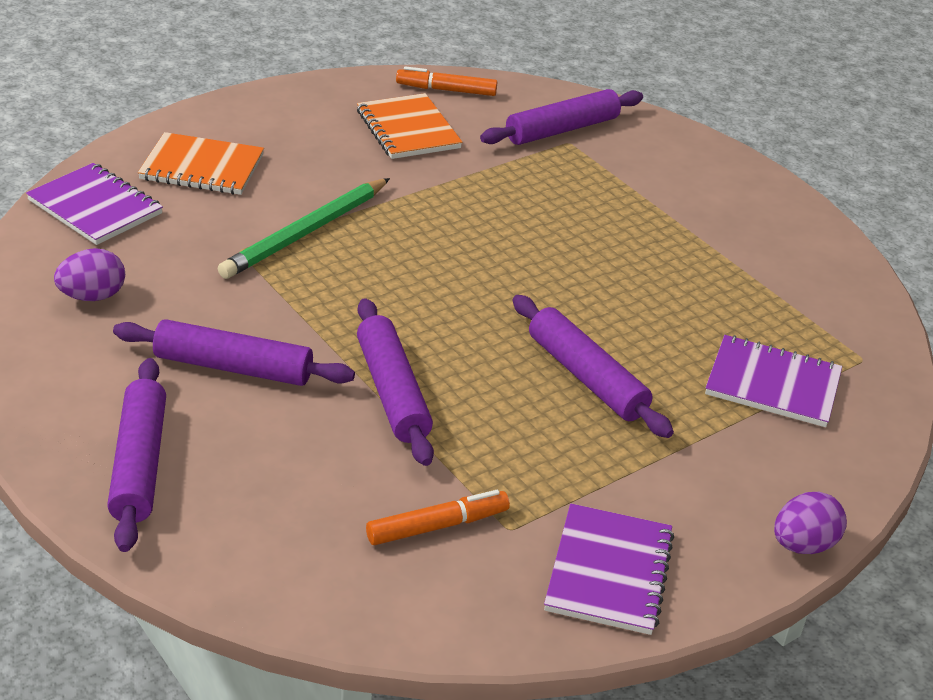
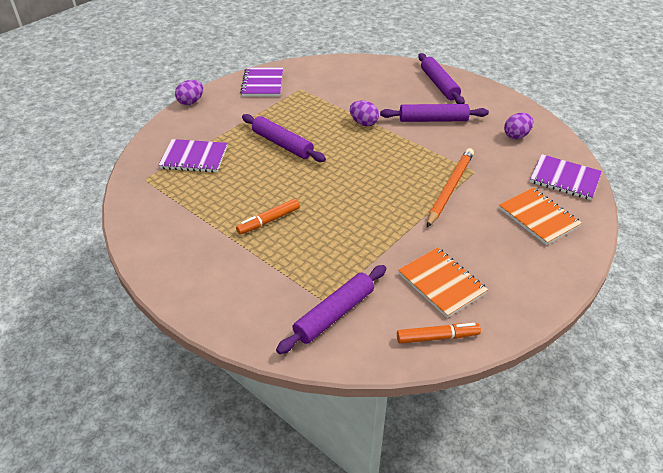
camera: 170 degrees right, 5 degrees up
(202, 167) = (538, 217): orange notebook -> orange notebook turned 60 degrees clockwise
(306, 232) = (450, 188): green pencil -> orange pencil
(392, 391) = (363, 123): purple rolling pin -> purple egg
(437, 526) = (326, 85): orange marker -> orange marker (268, 221)

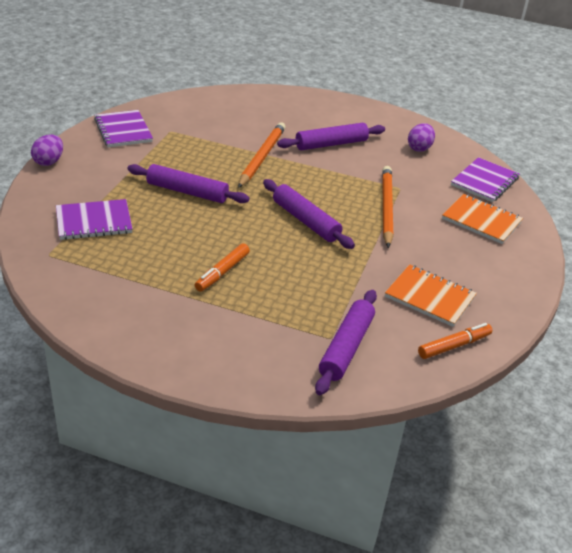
camera: 25 degrees left, 5 degrees down
(363, 123) = (262, 157): purple egg -> orange pencil
(439, 84) = (316, 108): purple rolling pin -> purple rolling pin (305, 221)
(564, 179) = (484, 182): purple notebook -> purple notebook turned 60 degrees counterclockwise

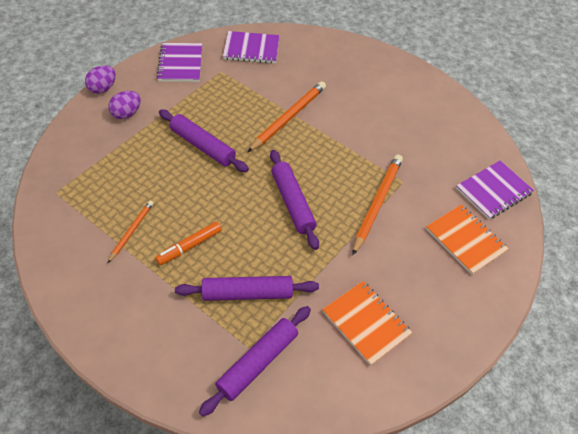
camera: 20 degrees right, 15 degrees up
(94, 222) = (108, 164): purple notebook -> purple notebook (251, 49)
(153, 271) = (131, 231): none -> orange pencil
(331, 144) = (361, 114): purple rolling pin -> purple rolling pin (247, 293)
(419, 148) = (447, 135): purple egg -> purple egg (126, 114)
(454, 346) = (360, 389): orange marker -> none

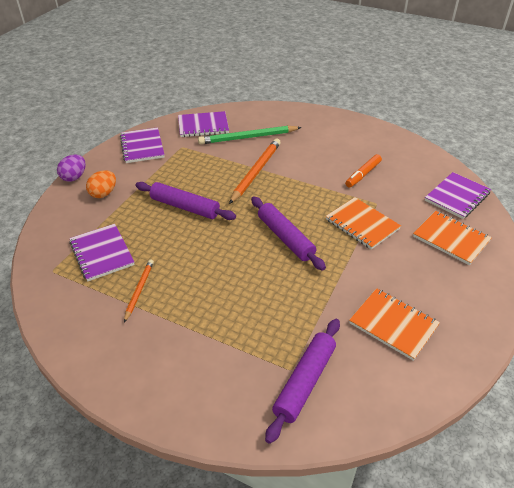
camera: 10 degrees left, 10 degrees down
(107, 183) = (102, 253): none -> purple notebook
(126, 114) = (103, 193): purple egg -> orange egg
(189, 246) = (201, 292): orange marker -> orange marker (363, 174)
(247, 293) = (271, 322): purple rolling pin -> none
(294, 73) = (248, 137): none -> green pencil
(377, 203) = (362, 224): orange pencil -> orange notebook

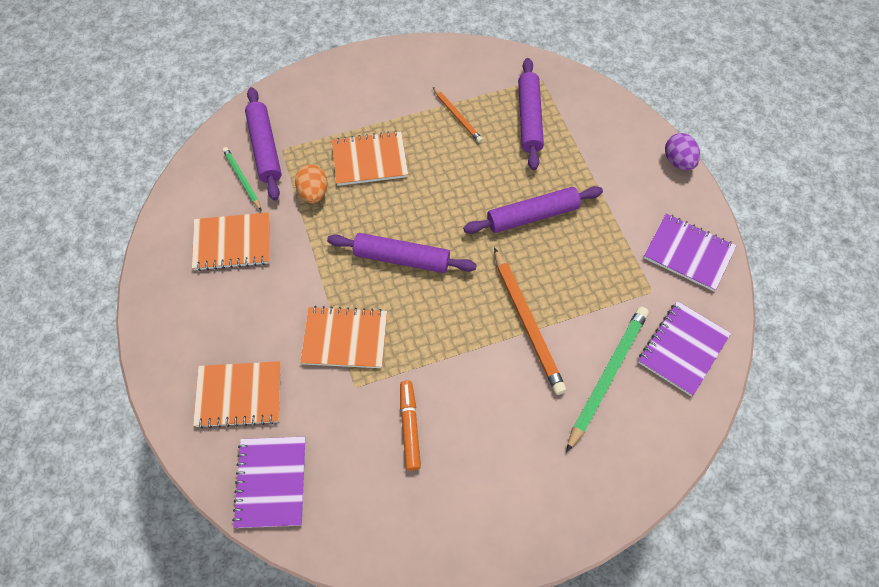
camera: 135 degrees right, 20 degrees up
(102, 253) = (529, 118): purple notebook -> purple rolling pin
(103, 193) = (623, 168): orange egg -> orange egg (313, 193)
(235, 308) = (369, 160): none -> orange notebook
(347, 369) = (242, 179): none -> green pencil

